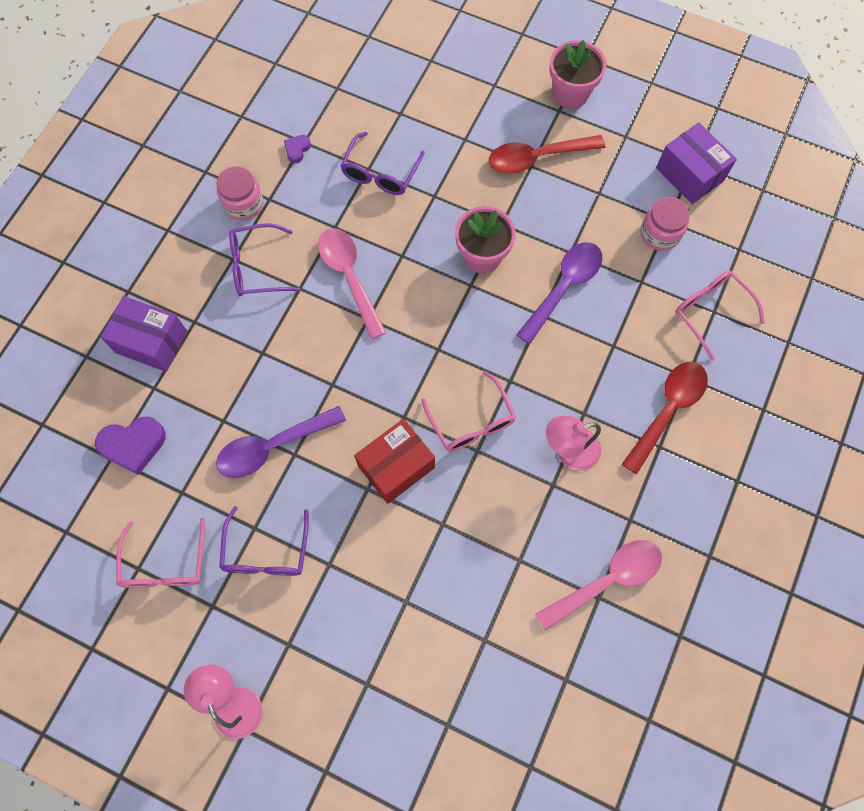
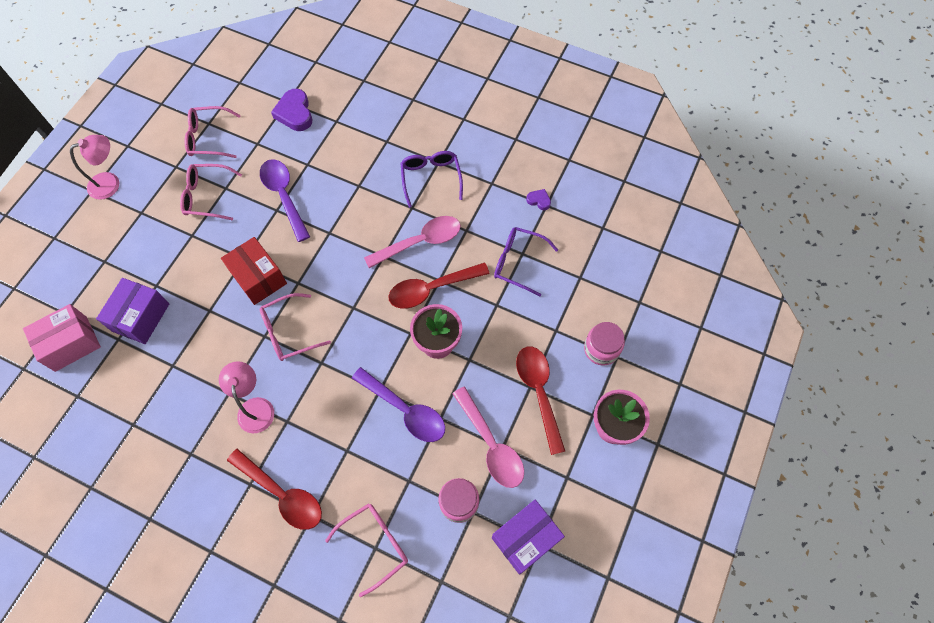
camera: 90 degrees right, 5 degrees down
(151, 342) = (372, 117): purple box -> purple box (140, 317)
(243, 204) = (487, 166): pink jar -> pink jar (601, 349)
(266, 552) = (207, 196): purple glasses -> pink glasses
(413, 263) = (431, 289): none -> red spoon
(493, 705) = (71, 344): none -> pink box
(607, 580) = (145, 431): pink spoon -> pink spoon (491, 445)

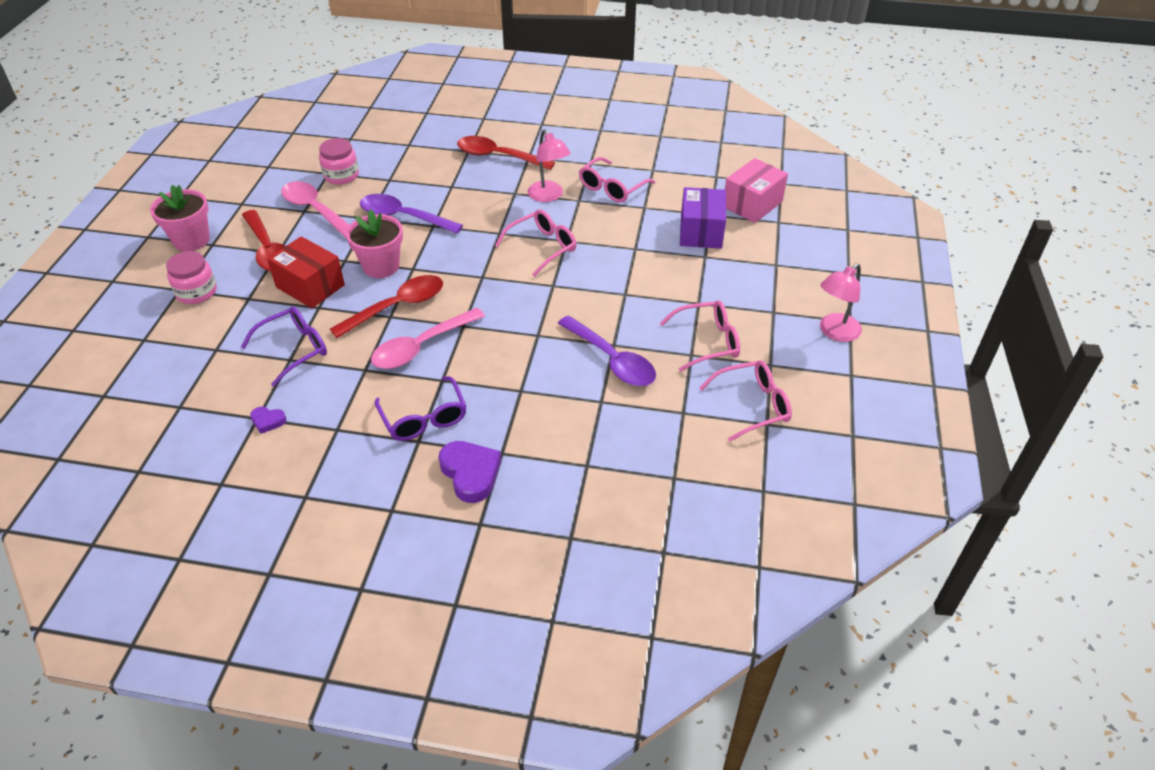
camera: 165 degrees right, 20 degrees down
(258, 278) = (598, 281): red box -> red box (310, 286)
(295, 113) = (653, 463): purple heart -> purple heart (470, 473)
(375, 544) = (409, 146): pink glasses -> pink glasses (612, 188)
(518, 262) = (294, 349): purple glasses -> purple glasses turned 45 degrees counterclockwise
(525, 539) = (280, 167): purple box -> none

